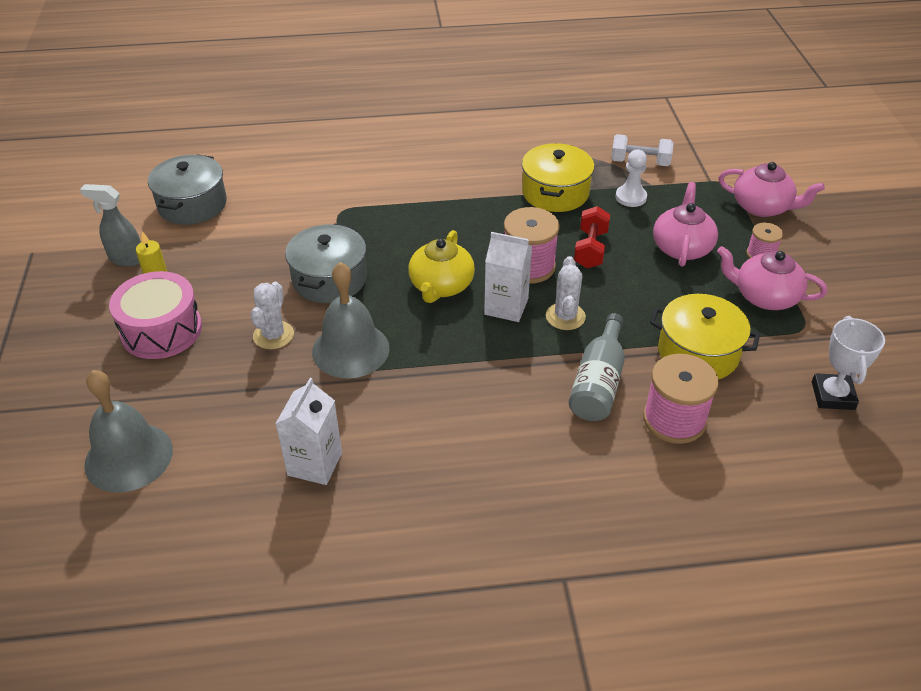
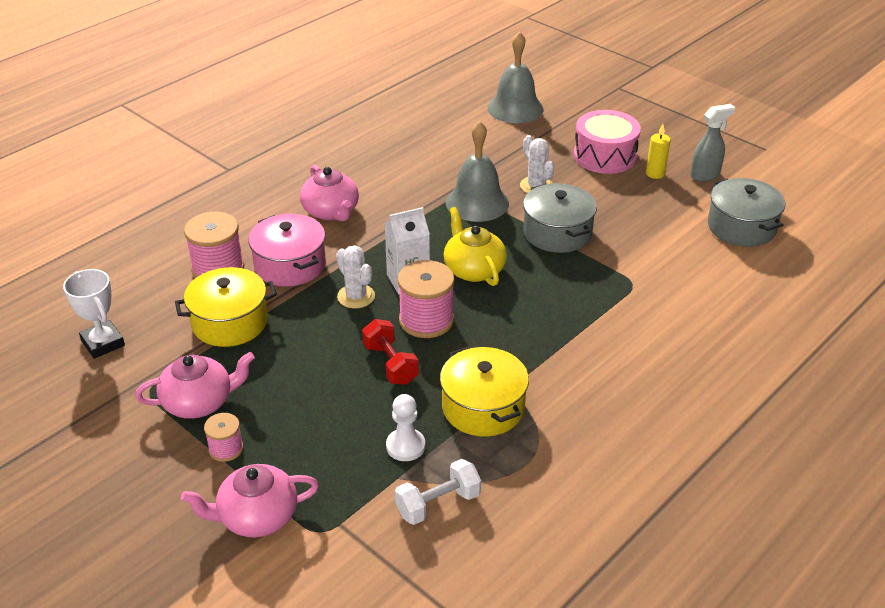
camera: 140 degrees right, 5 degrees down
(315, 464) = (416, 148): white carton -> none
(598, 383) = (290, 265): grey bottle -> pink pot
(682, 247) = (309, 413): pink teapot -> pink teapot (331, 212)

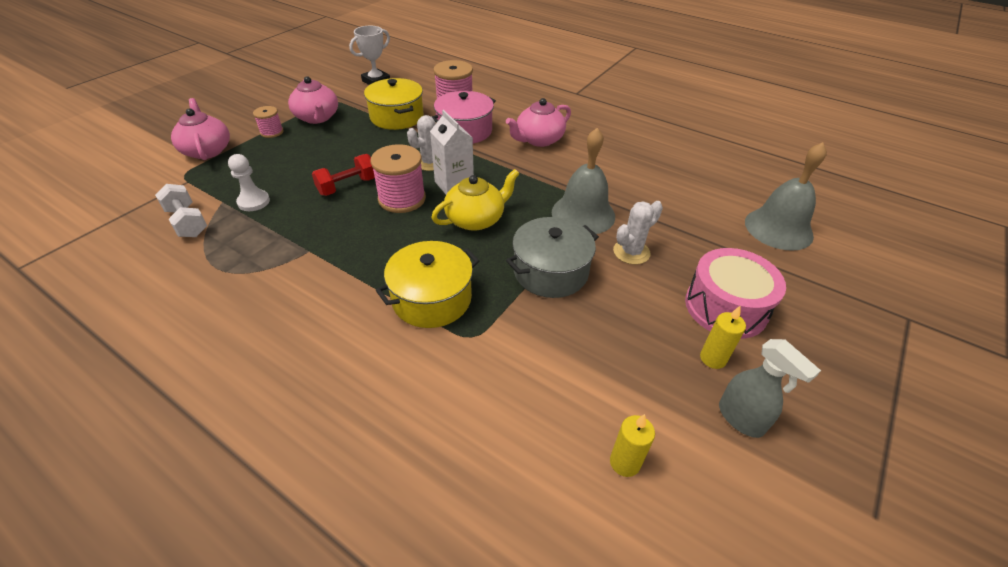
camera: 80 degrees right, 5 degrees up
(483, 407) = (288, 237): yellow pot -> yellow pot (432, 299)
(741, 227) = (624, 462): grey pot -> yellow candle

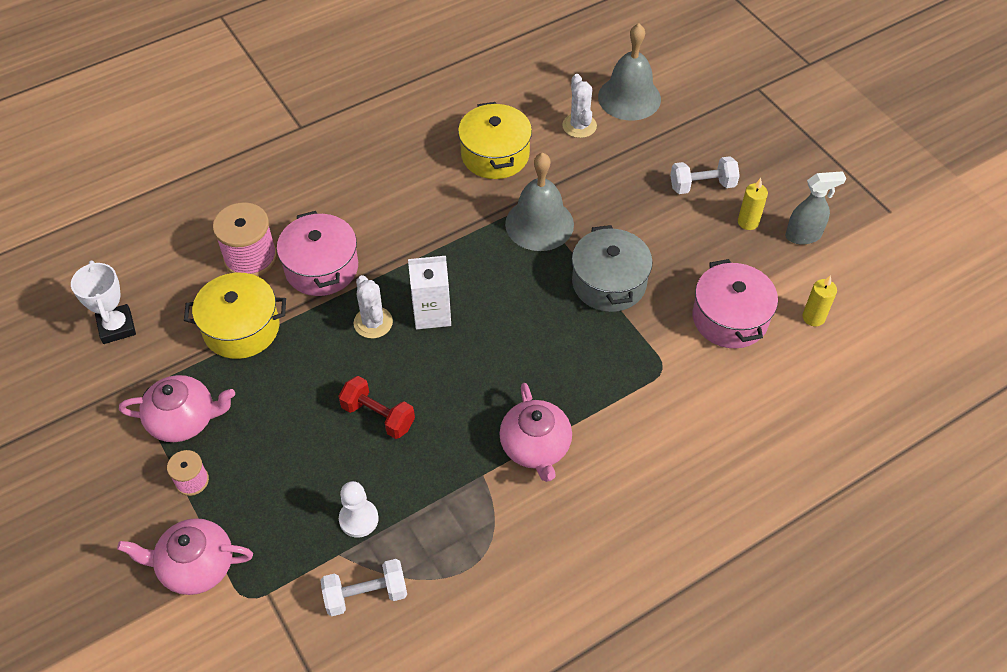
camera: 65 degrees left, 10 degrees up
(347, 186) = (378, 416): red dumbbell -> red dumbbell turned 45 degrees counterclockwise
(402, 199) = (432, 369): pink spool -> none
(432, 299) = (604, 385): yellow pot -> yellow pot (495, 155)
(476, 219) = (503, 313): yellow teapot -> none
(538, 140) = (385, 205): pink teapot -> pink teapot (535, 447)
(569, 376) = (730, 318): none -> pink pot
(631, 252) = (611, 213): white cactus -> white cactus (579, 126)
(726, 307) = (702, 185): pink drum -> white dumbbell

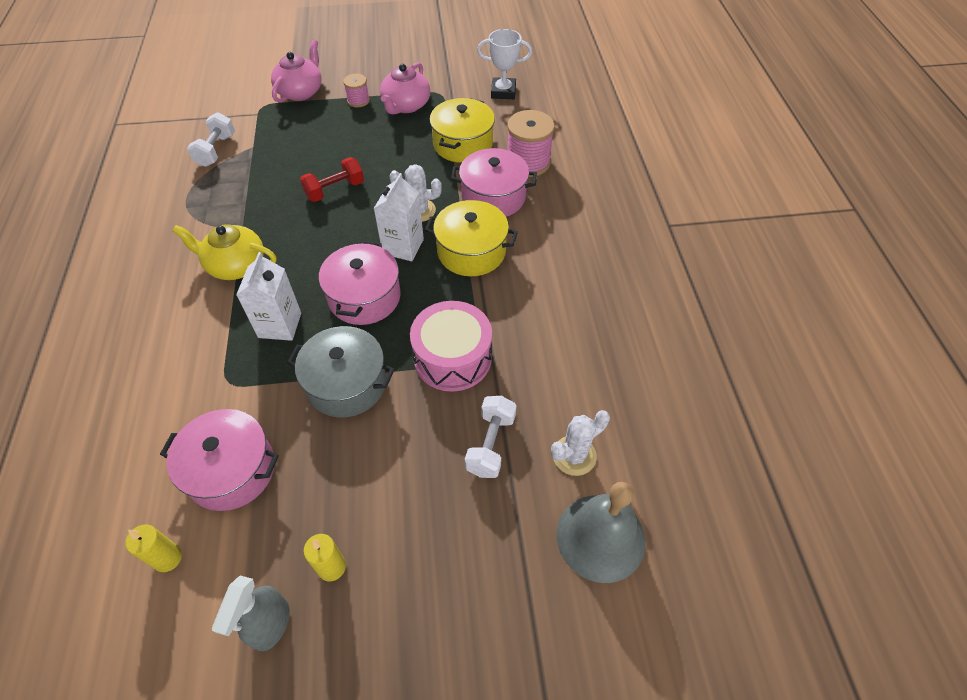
camera: 115 degrees right, 0 degrees up
(358, 519) = (267, 160): white pawn -> none
(495, 155) = (565, 357): yellow pot -> yellow pot (471, 251)
(512, 314) = (364, 297): none -> pink pot
(535, 447) = (235, 265): pink teapot -> yellow teapot
(539, 224) = (452, 358): grey bell -> pink drum
(579, 126) = (574, 455): white cactus -> white cactus turned 45 degrees counterclockwise
(582, 364) = (280, 325): none -> white carton
(702, 185) = (414, 545): white dumbbell -> white dumbbell (490, 444)

